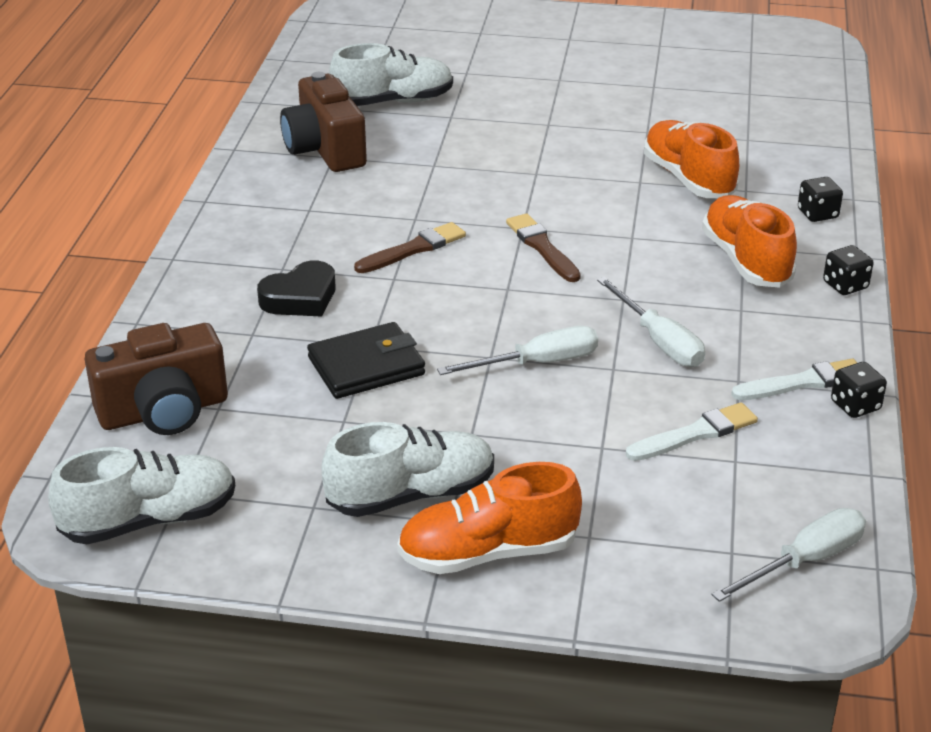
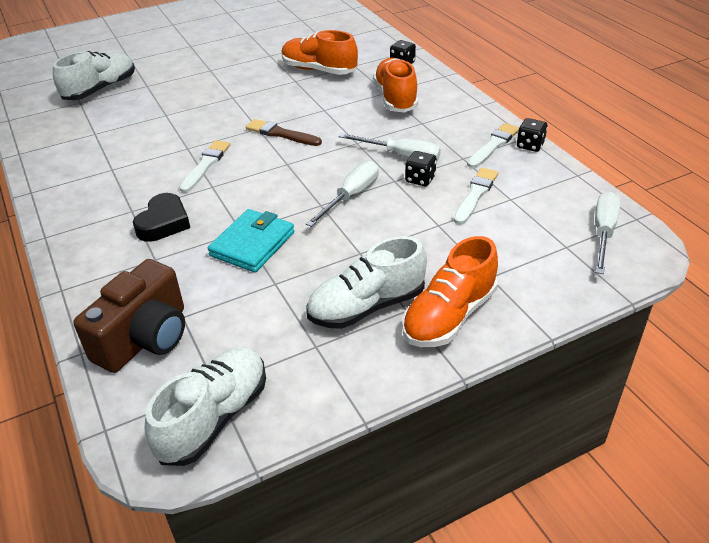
camera: 35 degrees left, 5 degrees up
(325, 149) = (84, 131): brown camera -> none
(366, 366) = (252, 244): black wallet -> turquoise wallet
(411, 495) = (367, 306): white shoe -> white shoe turned 150 degrees counterclockwise
(413, 249) = (206, 165): brown brush -> white brush
(746, 261) = (395, 98): orange shoe -> orange shoe turned 45 degrees clockwise
(845, 285) = (455, 91): black dice -> black dice (420, 179)

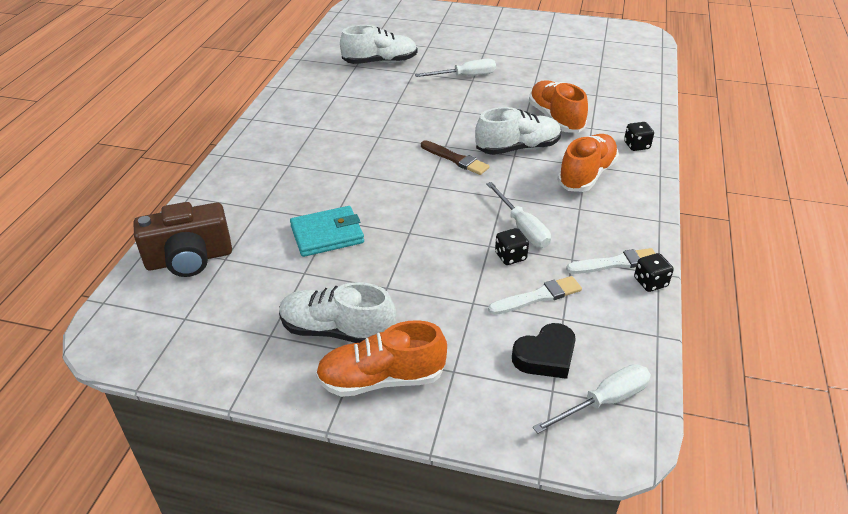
camera: 40 degrees right, 0 degrees up
(163, 223) = (295, 185): black heart -> black heart (545, 356)
(206, 165) = (373, 156): white brush -> none
(214, 417) = (159, 338): white shoe -> white shoe (517, 148)
(281, 134) = (455, 159): brown brush -> brown brush turned 150 degrees clockwise
(351, 196) = (439, 239): white screwdriver -> white screwdriver (465, 76)

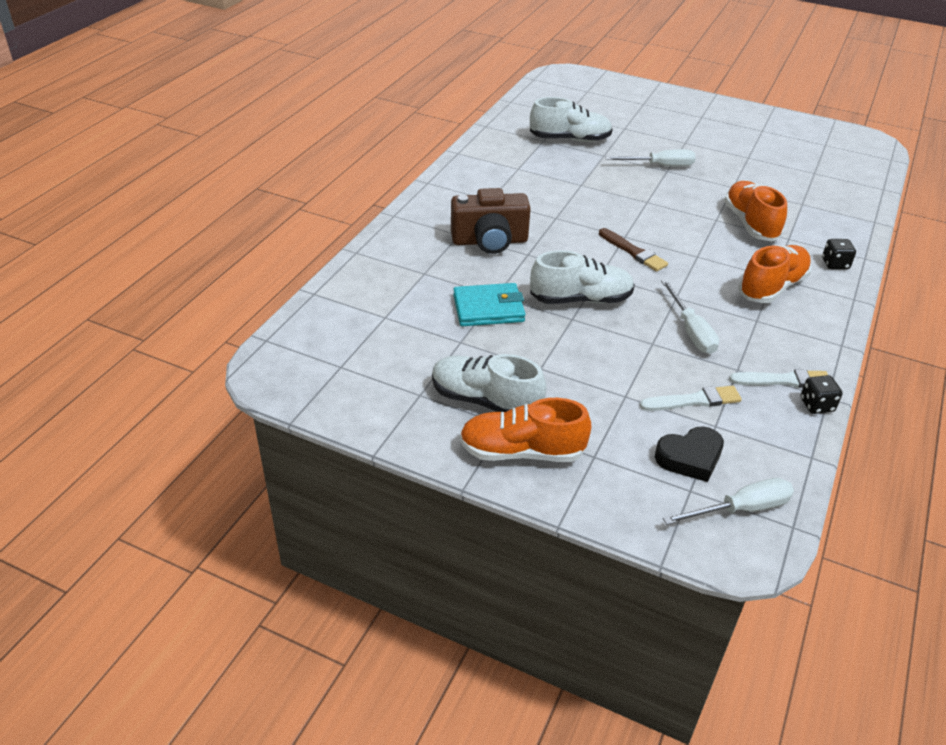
camera: 10 degrees right, 0 degrees up
(189, 259) = (351, 312): brown camera -> brown camera (489, 241)
(510, 256) = (673, 357): black dice -> none
(517, 148) = (702, 249): white shoe -> white shoe (580, 299)

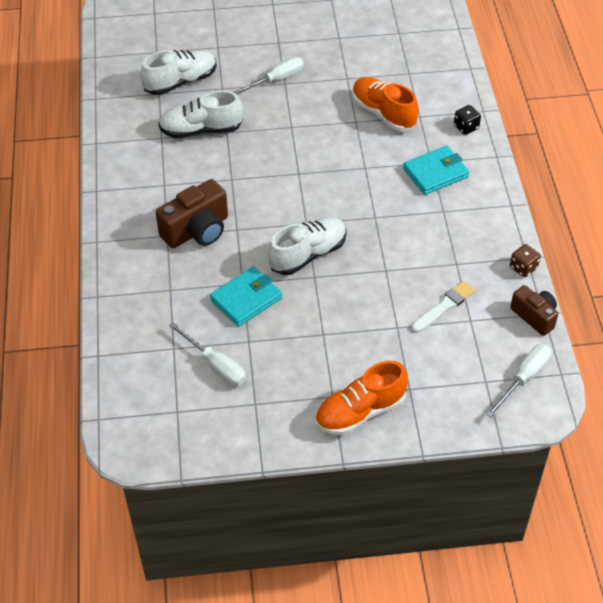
camera: 30 degrees left, 10 degrees up
(485, 401) = (305, 383): white shoe -> white shoe (201, 130)
(633, 252) = (315, 186): brown brush -> none
(690, 458) = (470, 356): black heart -> none
(691, 331) = (404, 244): white screwdriver -> white screwdriver (215, 365)
(772, 287) = (435, 173): orange shoe -> turquoise wallet
(783, 380) = (491, 257): white brush -> none
(798, 455) = (534, 316): none -> brown camera
(816, 405) = (523, 268): black dice -> brown dice

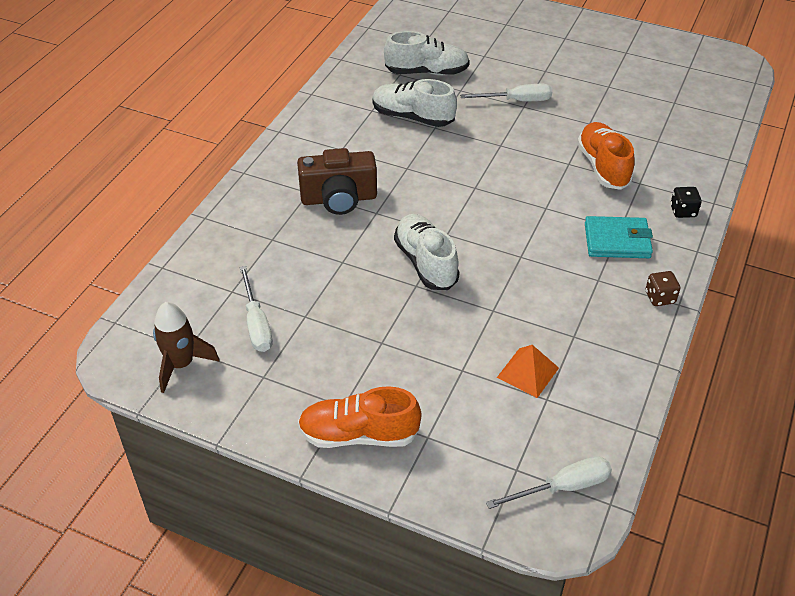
camera: 30 degrees right, 5 degrees down
(183, 426) = (181, 364): none -> brown rocket
(246, 299) = (334, 277): turquoise wallet -> none
(308, 254) = (426, 263): white shoe -> white shoe turned 105 degrees counterclockwise
(444, 306) = (528, 372): white brush -> orange pyramid
(523, 268) = (647, 372): brown dice -> brown dice (660, 297)
(534, 316) = (623, 428): brown camera -> none

